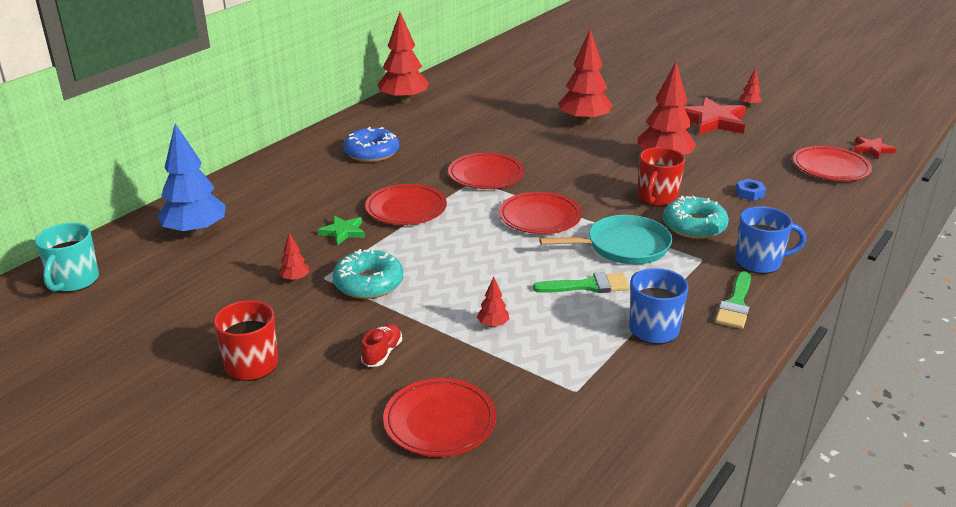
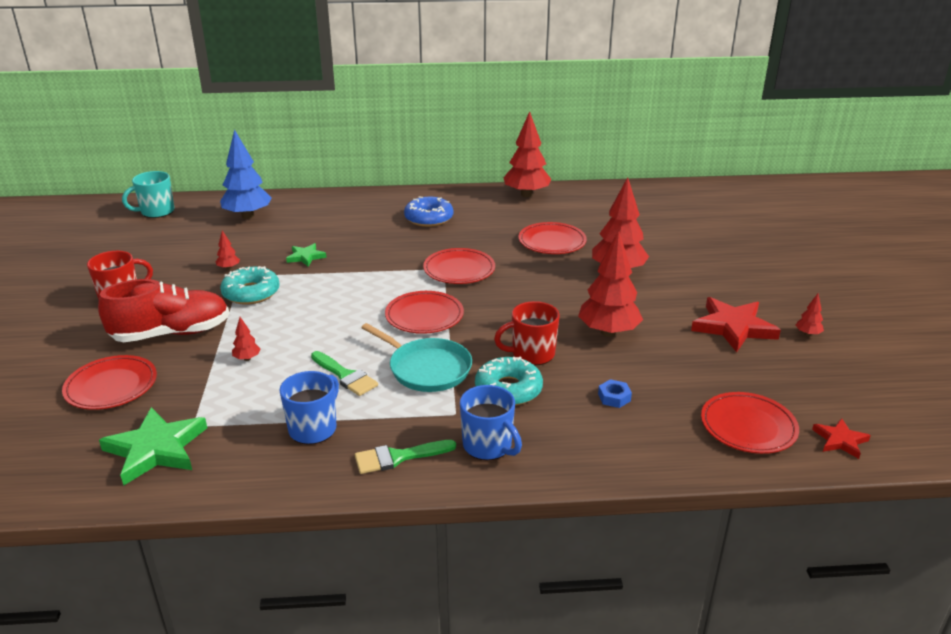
camera: 50 degrees right, 0 degrees up
(382, 353) = (171, 333): red shoe -> red shoe, size x2.34
(406, 209) = (366, 263): red plate -> red plate (552, 242)
(592, 425) = (156, 449): none -> green star

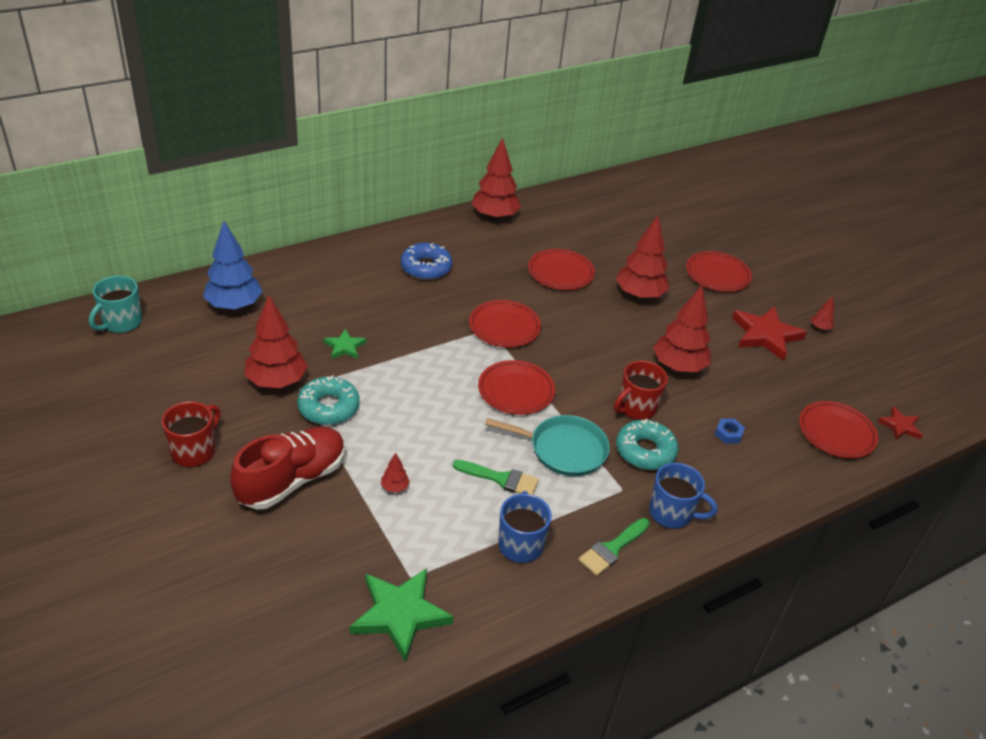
camera: 30 degrees left, 10 degrees up
(111, 386) = (290, 561): red plate -> red plate (717, 275)
(229, 268) = (277, 381): red tree -> red tree, size x2.35

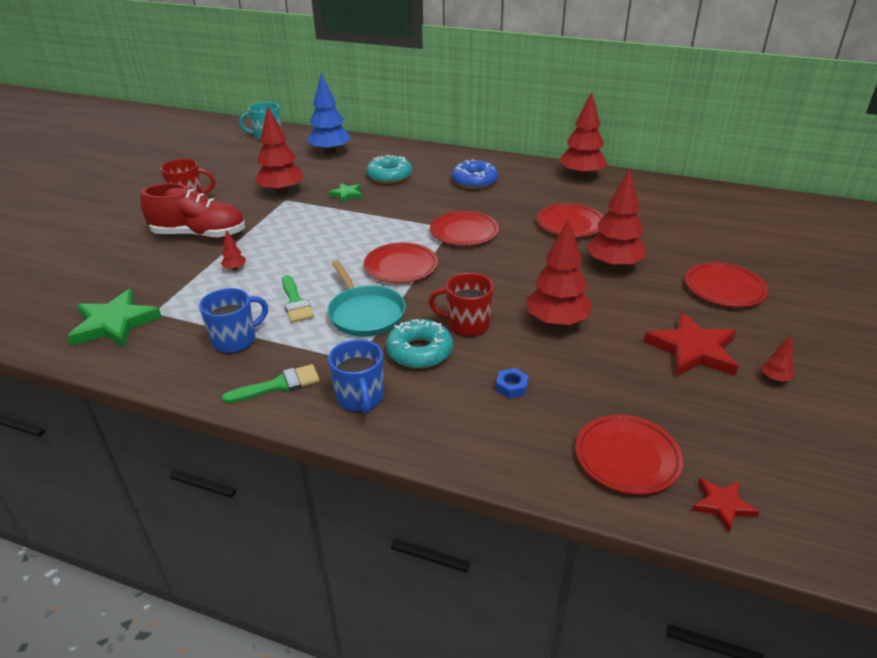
camera: 55 degrees right, 5 degrees down
(328, 407) = (281, 215): turquoise donut -> turquoise donut (389, 176)
(612, 549) = (279, 385): green brush -> green brush turned 150 degrees clockwise

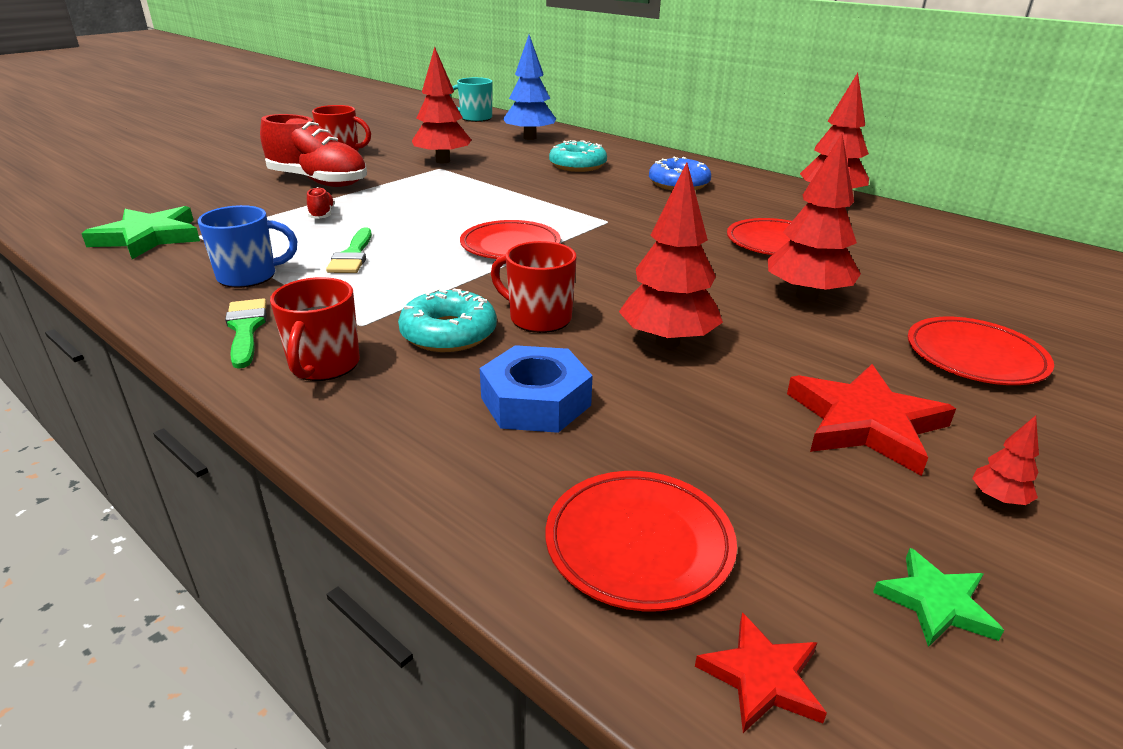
camera: 20 degrees right, 5 degrees down
(235, 268) = (322, 214): red tree -> red shoe
(279, 385) = (246, 329): green brush -> green brush turned 105 degrees counterclockwise
(346, 194) = (512, 173): green star -> green star (936, 603)
(360, 398) = (324, 365): blue mug -> red mug
(365, 313) = (421, 281): turquoise pan -> none
(464, 232) = (621, 227): red plate -> none
(511, 387) = (535, 401): blue nut -> blue nut, size x2.05

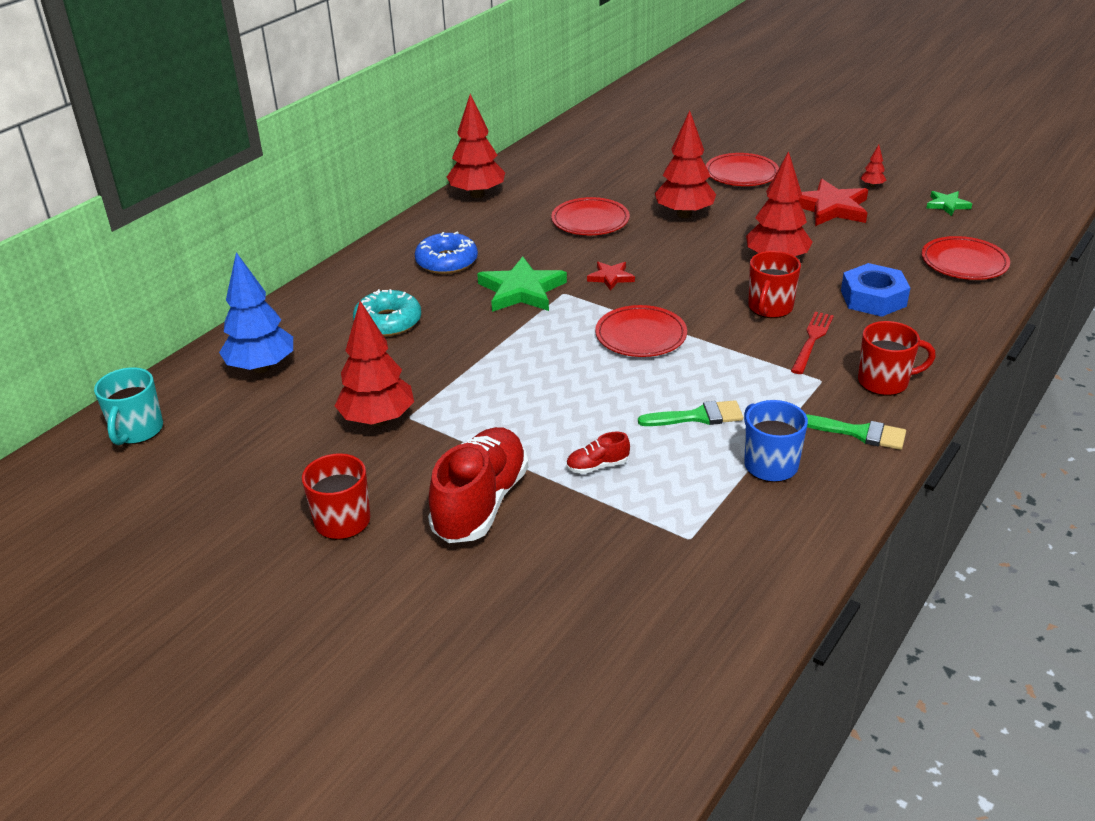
camera: 95 degrees left, 5 degrees up
(149, 237) = (709, 576): green star -> green star (521, 290)
(246, 329) = (859, 433): green brush -> green brush turned 135 degrees counterclockwise
(449, 333) = (812, 340): turquoise donut -> red fork
(762, 677) = (1011, 238): red star -> red star (611, 277)

